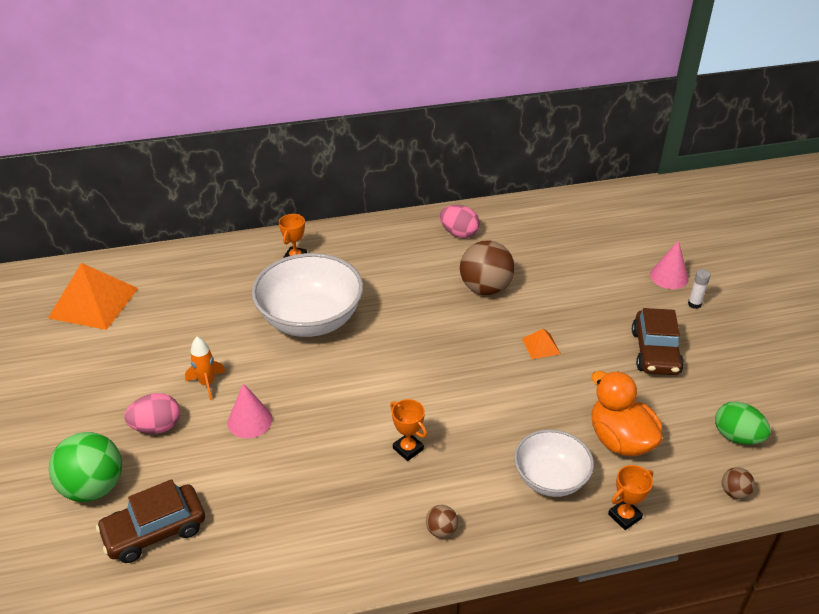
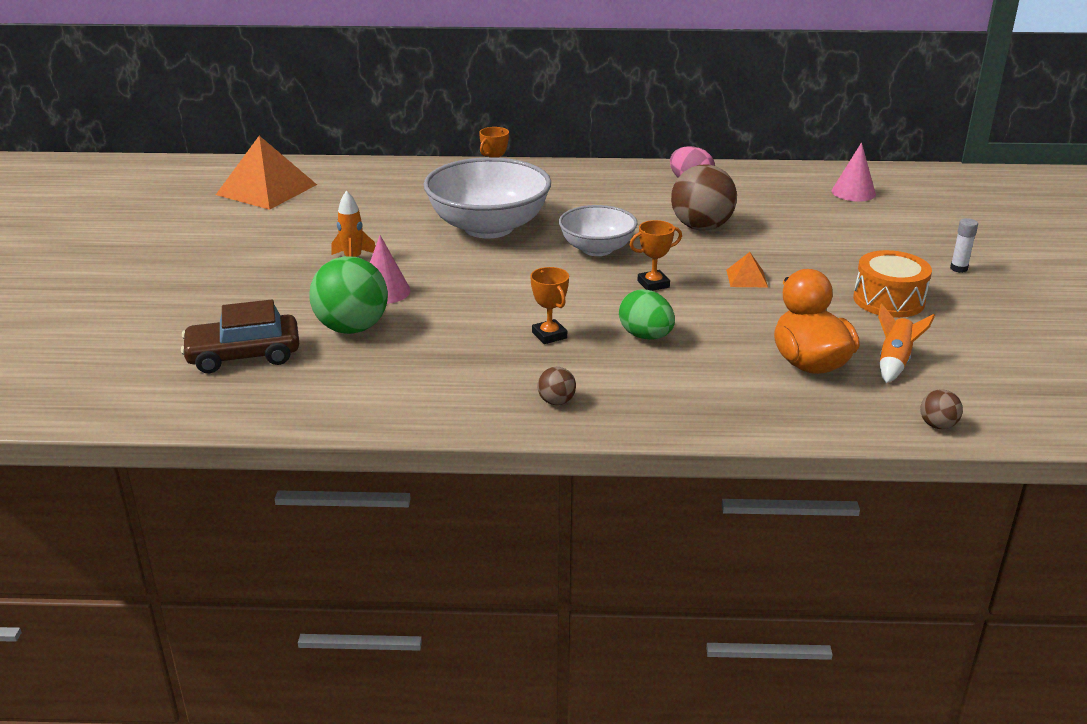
camera: 15 degrees right, 10 degrees down
(93, 487) = (198, 316): green ball -> green ball (352, 328)
(157, 427) = (285, 283): pink egg -> none
(550, 479) = (707, 381): white bowl -> white bowl (597, 249)
(624, 516) = (785, 424): orange trophy -> orange trophy (653, 284)
(655, 352) = (888, 300): brown car -> orange drum
(669, 276) = (936, 243): pink cone -> pink cone (853, 192)
(681, 425) = (894, 362): none -> orange rocket
(737, 437) = (963, 381): green egg -> green egg (646, 336)

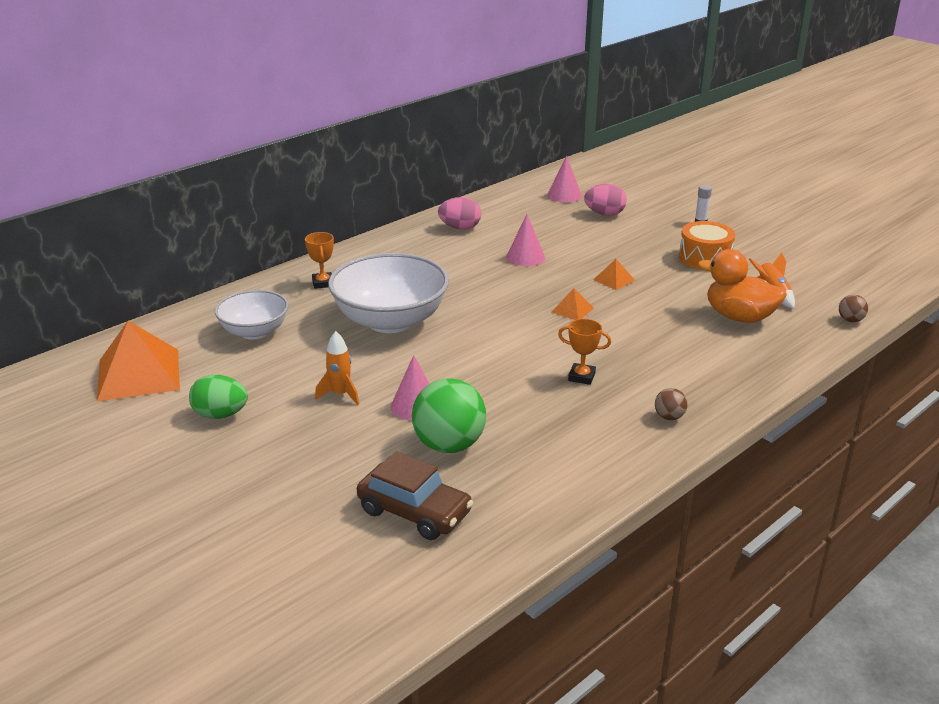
camera: 45 degrees left, 0 degrees up
(244, 355) = (414, 512): brown car -> brown car turned 90 degrees counterclockwise
(597, 249) = (493, 302): white bowl -> white bowl (254, 332)
(646, 336) = (634, 346): green egg -> green egg (220, 415)
(653, 284) = (572, 310): orange trophy -> orange pyramid
(701, 227) = (525, 257): brown ball -> pink cone
(861, 222) = (604, 214): none -> pink egg

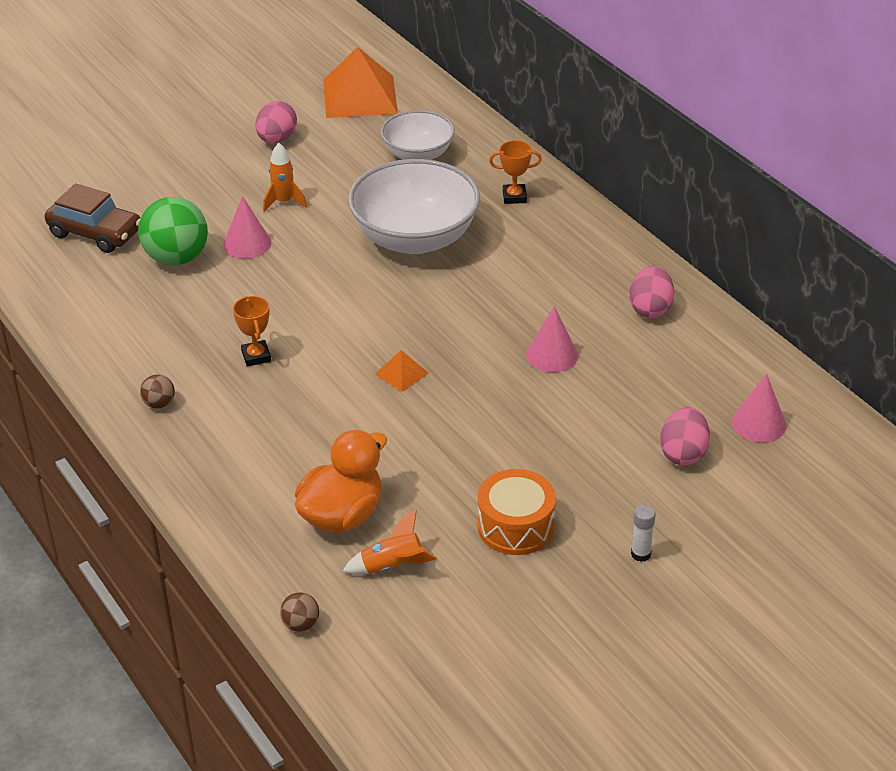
camera: 100 degrees right, 10 degrees up
(220, 415) = (277, 139): green egg -> pink egg
(414, 512) = (95, 233): brown car -> brown car turned 105 degrees counterclockwise
(581, 377) = (256, 356): orange trophy -> orange trophy turned 45 degrees counterclockwise
(614, 280) = (470, 422): orange pyramid -> none

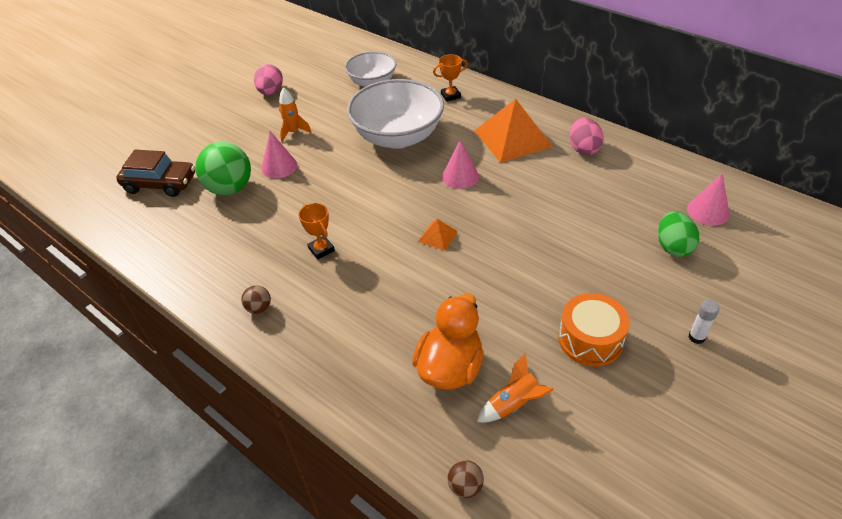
camera: 15 degrees left, 5 degrees up
(360, 96) = (316, 55): orange pyramid -> orange pyramid (513, 138)
(552, 355) = (537, 196): pink cone -> pink cone (460, 176)
(683, 453) = (673, 247): pink egg -> green egg

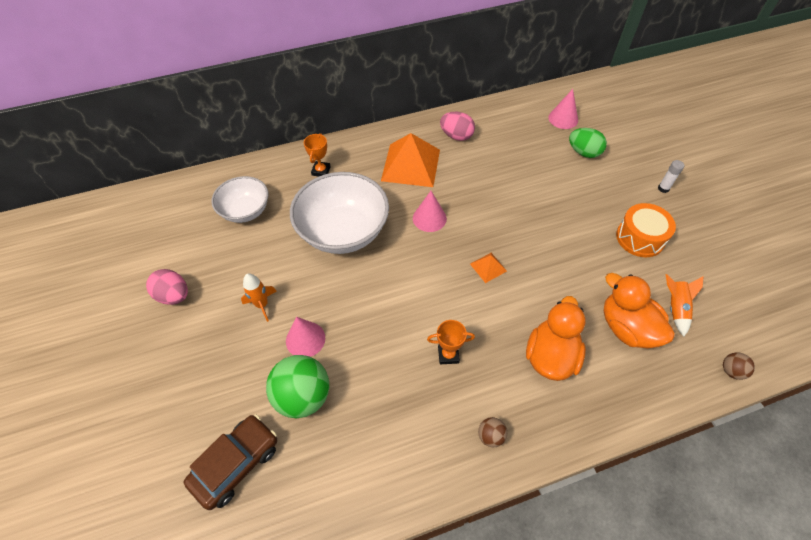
camera: 60 degrees left, 10 degrees up
(369, 318) = (550, 356): none -> orange duck

